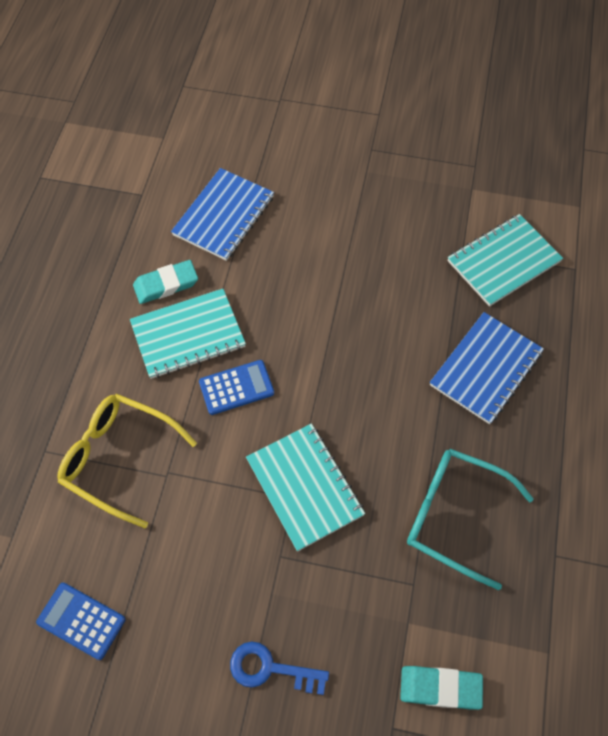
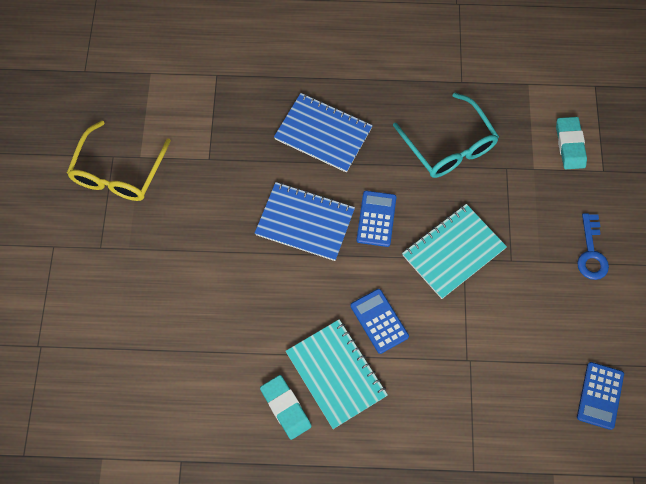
camera: 100 degrees left, 5 degrees up
(118, 458) = (465, 404): yellow glasses -> yellow glasses (118, 173)
(224, 216) = (198, 371): blue notebook -> blue notebook (305, 222)
(363, 408) = (376, 219): none -> blue calculator
(454, 515) = (449, 146): turquoise glasses -> turquoise glasses turned 45 degrees counterclockwise
(503, 261) = (217, 127): turquoise notebook -> none

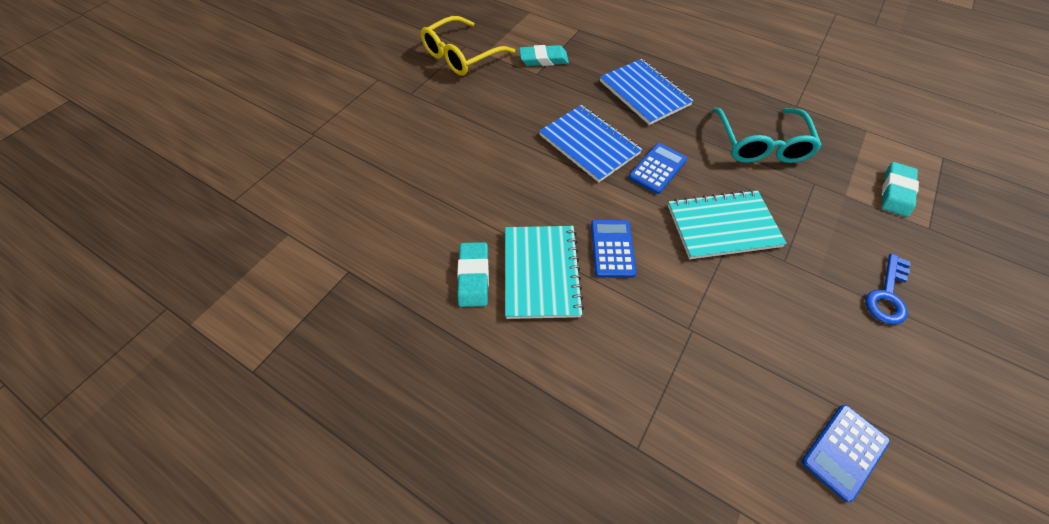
camera: 30 degrees right, 10 degrees down
(204, 136) = (543, 59): none -> turquoise eraser

